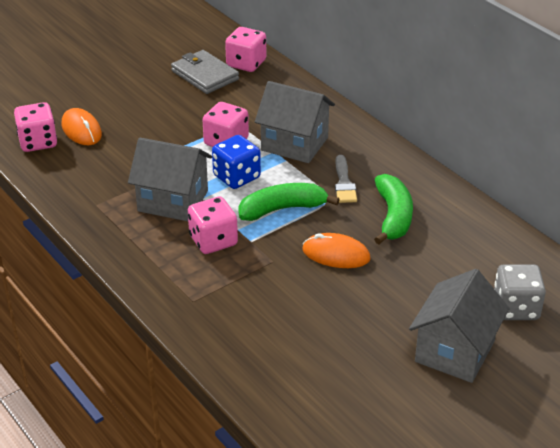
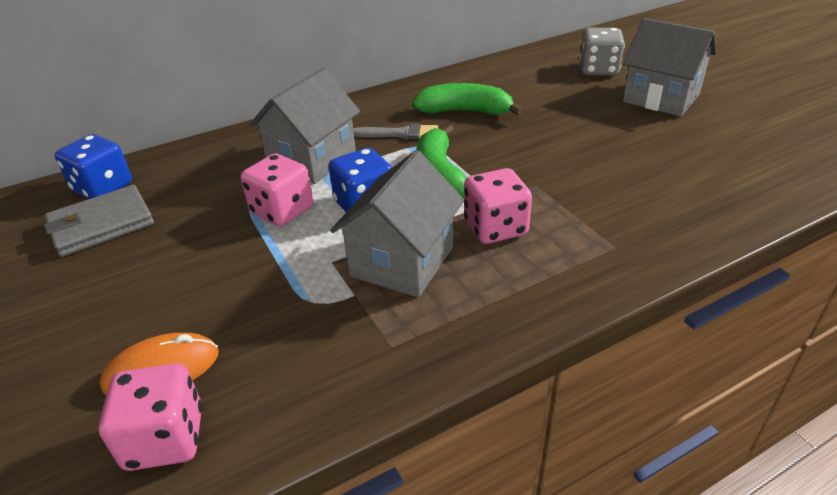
camera: 80 degrees left, 0 degrees up
(246, 63) = (103, 188): pink dice -> blue dice
(336, 254) = (525, 146): orange mouse -> none

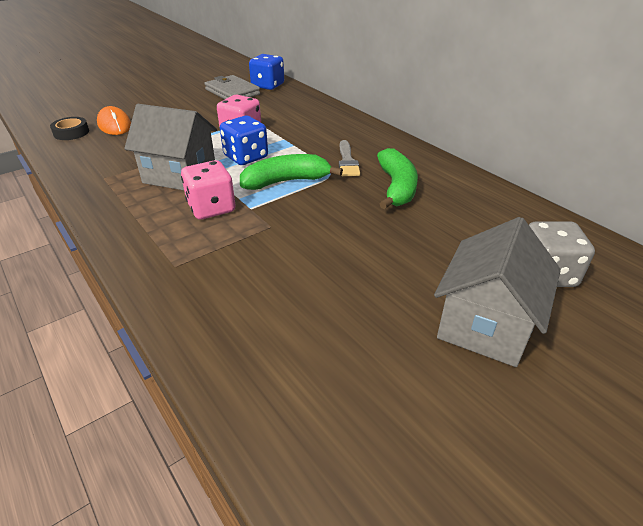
camera: 80 degrees right, 0 degrees up
(165, 439) = (71, 133): pink dice -> black tape
(312, 160) = (302, 134): grey house -> none

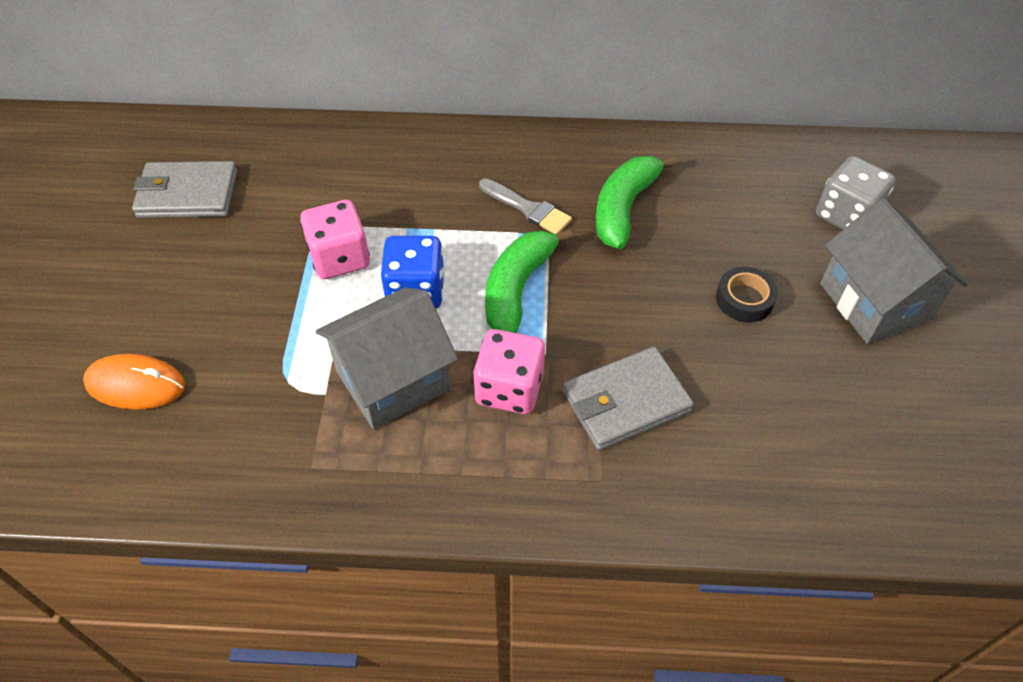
camera: 50 degrees left, 15 degrees up
(71, 133) = (99, 451): black tape -> black tape (744, 299)
(246, 250) = (625, 401): none -> grey wallet
(268, 85) = (216, 146): blue dice -> none
(396, 187) = (624, 208): green banana -> green banana turned 105 degrees counterclockwise

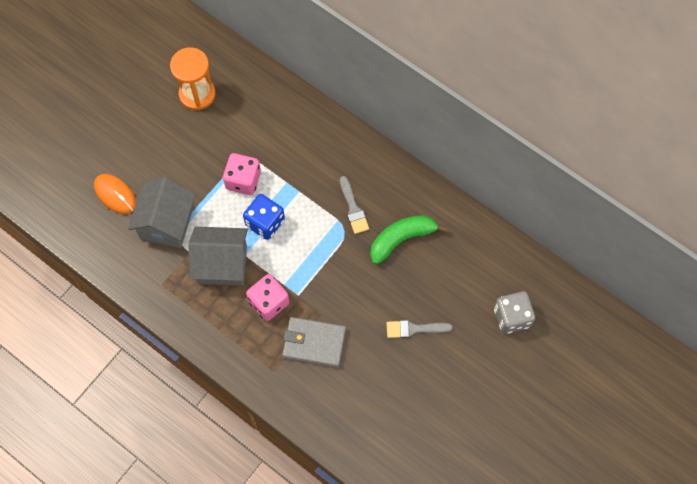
camera: 35 degrees right, 15 degrees up
(187, 194) = (197, 94): grey wallet -> orange hourglass
(517, 288) = (312, 252): green banana -> none
(744, 299) = (414, 329): black tape -> grey brush
(874, 302) = (476, 372): grey house -> grey house (167, 223)

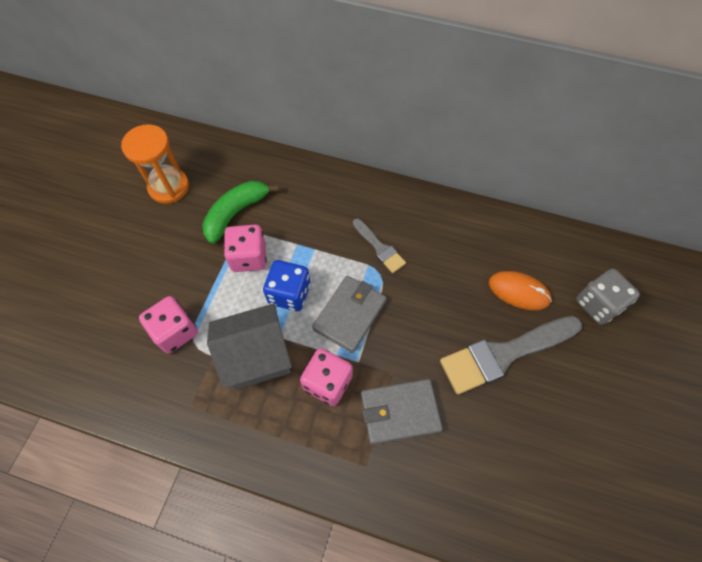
camera: 20 degrees left, 5 degrees down
(115, 194) = (103, 319): orange mouse -> orange mouse (518, 291)
(167, 223) = (175, 331): grey house -> pink dice
(306, 256) = (349, 315): none -> grey wallet
(401, 239) = (444, 262): green banana -> green banana (236, 213)
(414, 329) = (504, 354): grey brush -> grey brush, size x1.92

